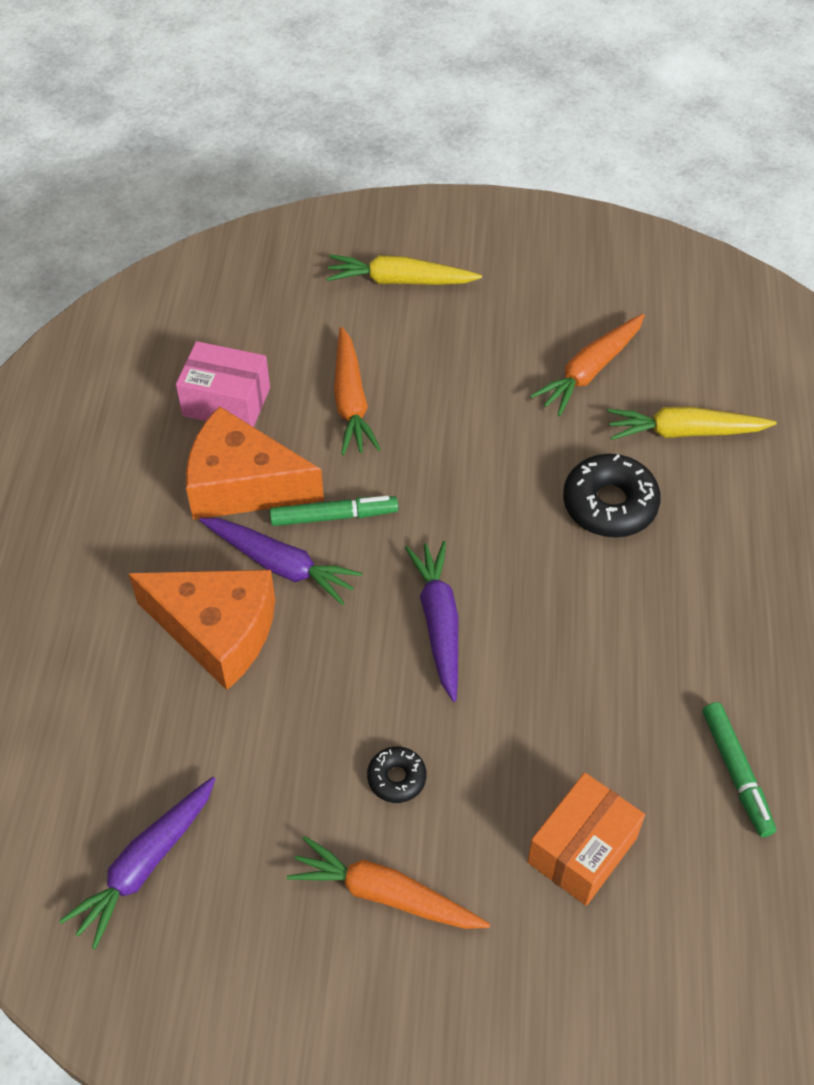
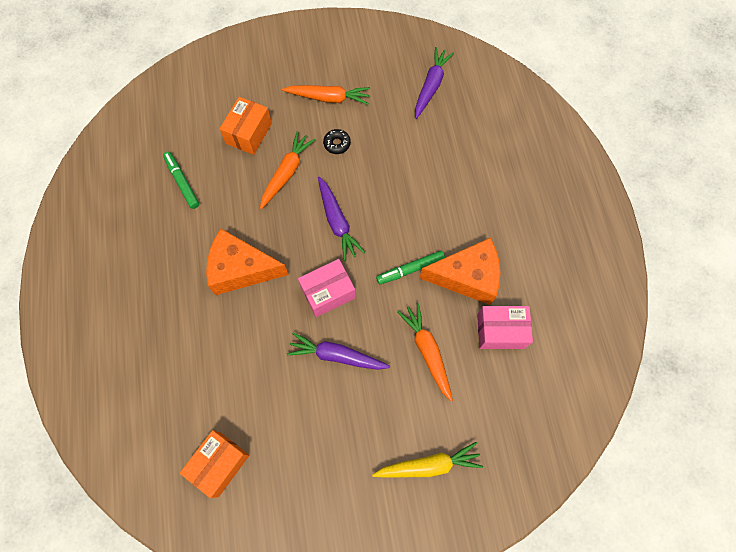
camera: 165 degrees right, 15 degrees up
(217, 631) = (445, 191): orange cheese -> orange cheese (241, 269)
(280, 564) = (428, 234): purple carrot -> purple carrot (337, 355)
(485, 513) = (328, 292): none -> pink box
(590, 371) = (285, 416): orange carrot -> orange carrot (286, 173)
(609, 504) = (259, 316): black donut -> none
(685, 432) = (219, 381): yellow carrot -> none
(694, 339) = (219, 464): none -> orange box

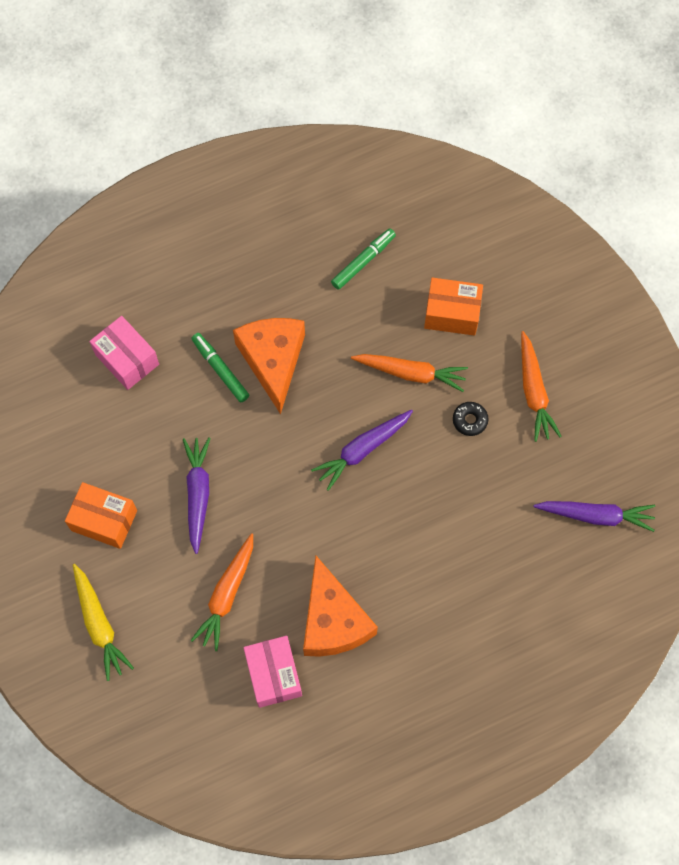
camera: 75 degrees right, 0 degrees up
(219, 464) = (54, 408): orange box -> orange box (104, 520)
(328, 292) = (270, 464): pink box -> pink box (127, 359)
(410, 269) = (324, 551): green marker -> green marker (220, 370)
(427, 352) = (227, 594): orange carrot -> orange carrot turned 150 degrees clockwise

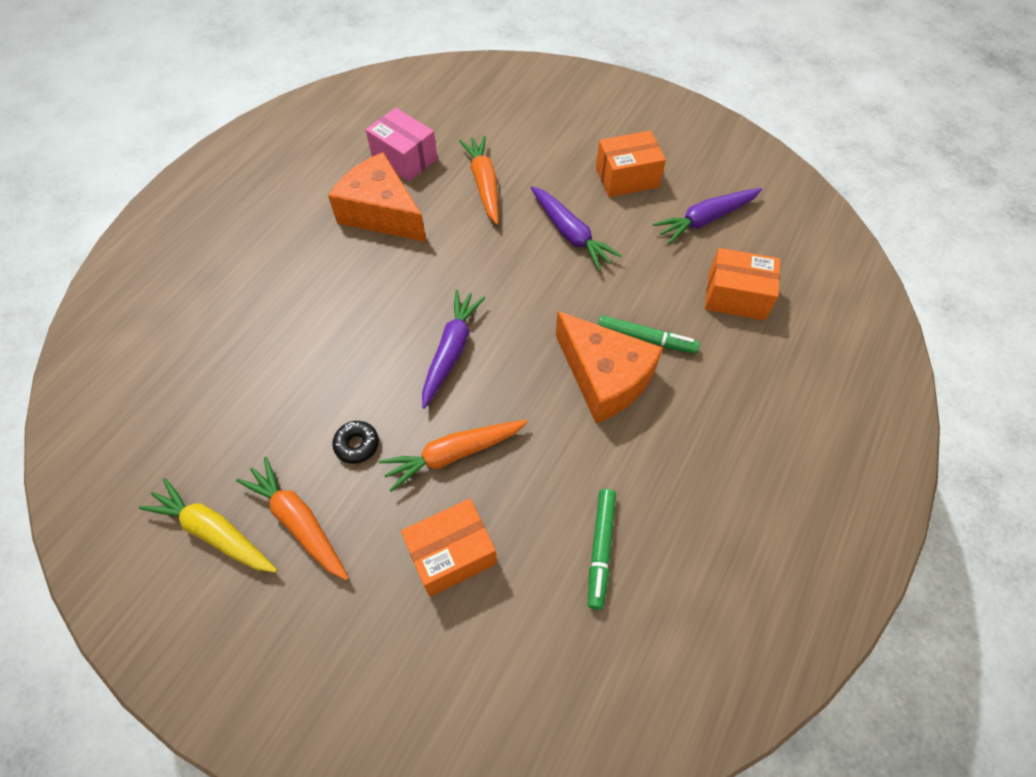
camera: 145 degrees right, 10 degrees down
(99, 624) = (564, 120): yellow carrot -> yellow carrot (215, 532)
(127, 359) = (736, 296): pink box -> orange box
(595, 515) = (165, 430): purple carrot -> purple carrot (706, 219)

